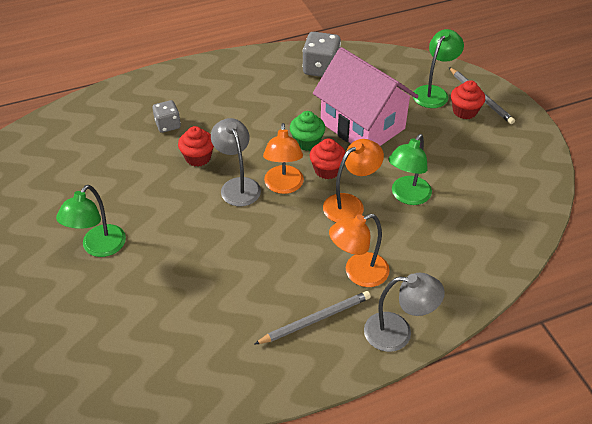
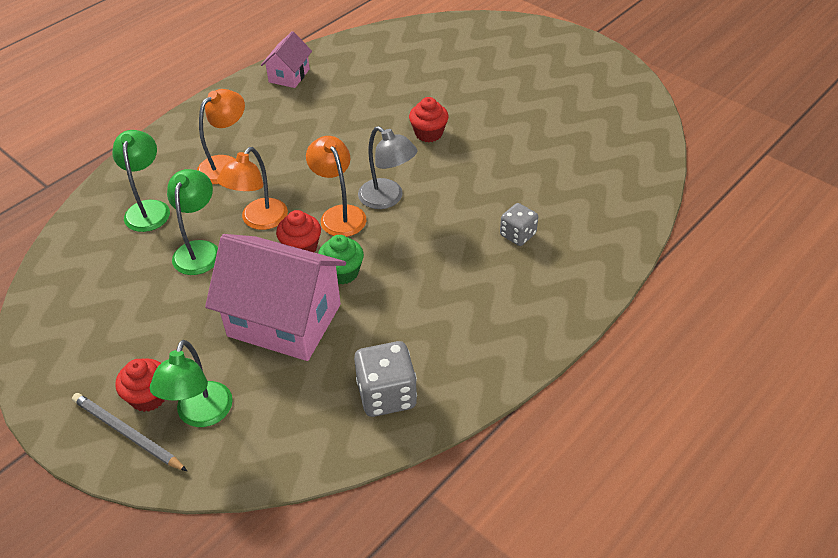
camera: 155 degrees right, 0 degrees up
(99, 248) = (469, 109): green lamp -> green lamp (148, 209)
(198, 158) = (451, 211): red cupcake -> red cupcake (428, 133)
(240, 377) = (289, 75): none -> pink house
(315, 319) = (249, 122): grey pencil -> none
(398, 332) = (175, 135): grey lamp -> none

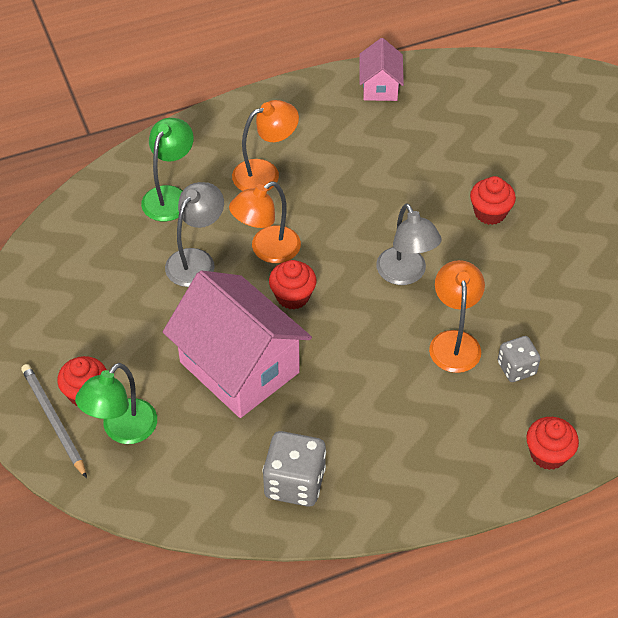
camera: 25 degrees right, 5 degrees up
(199, 250) = (196, 260): green lamp -> grey lamp
(289, 75) = (380, 87): pink house -> pink house turned 45 degrees counterclockwise
(339, 214) = (348, 273): orange lamp -> orange lamp (454, 342)
(342, 272) = (318, 339): green cupcake -> none
(582, 288) = (548, 454): none -> red cupcake

